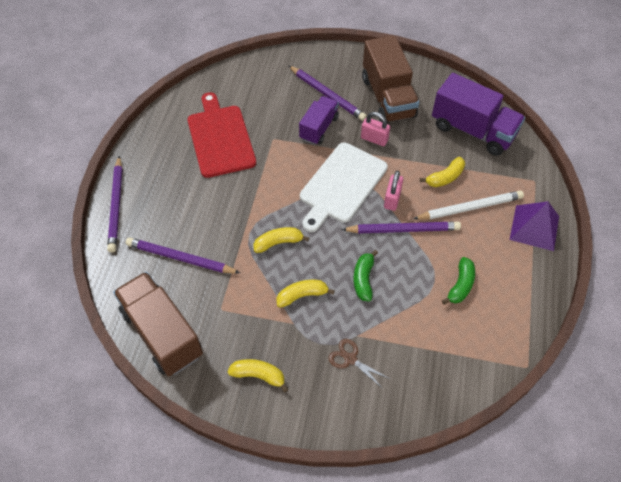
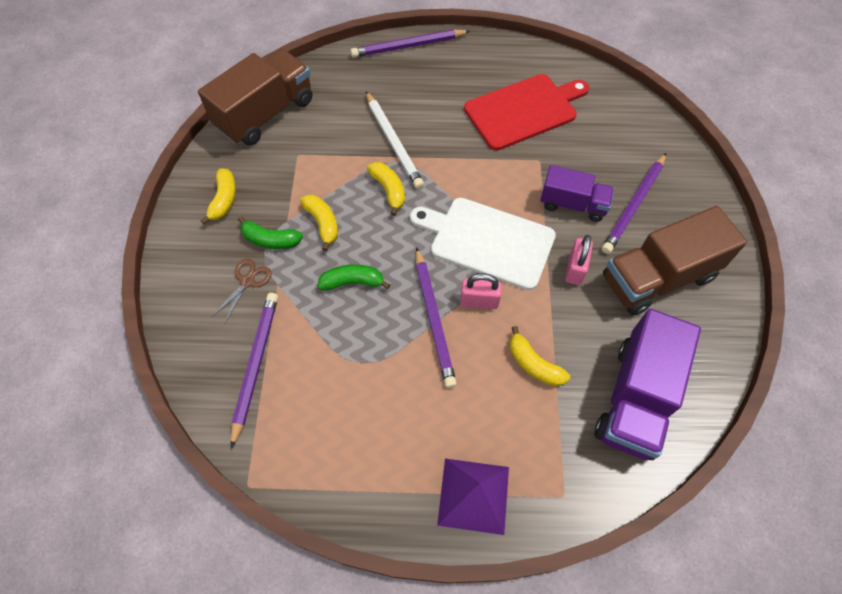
camera: 80 degrees right, 5 degrees up
(180, 258) = (354, 110): purple pencil -> purple pencil (255, 365)
(460, 285) = (360, 395): green banana -> green banana (271, 240)
(470, 208) = (488, 401): white pencil -> white pencil (393, 142)

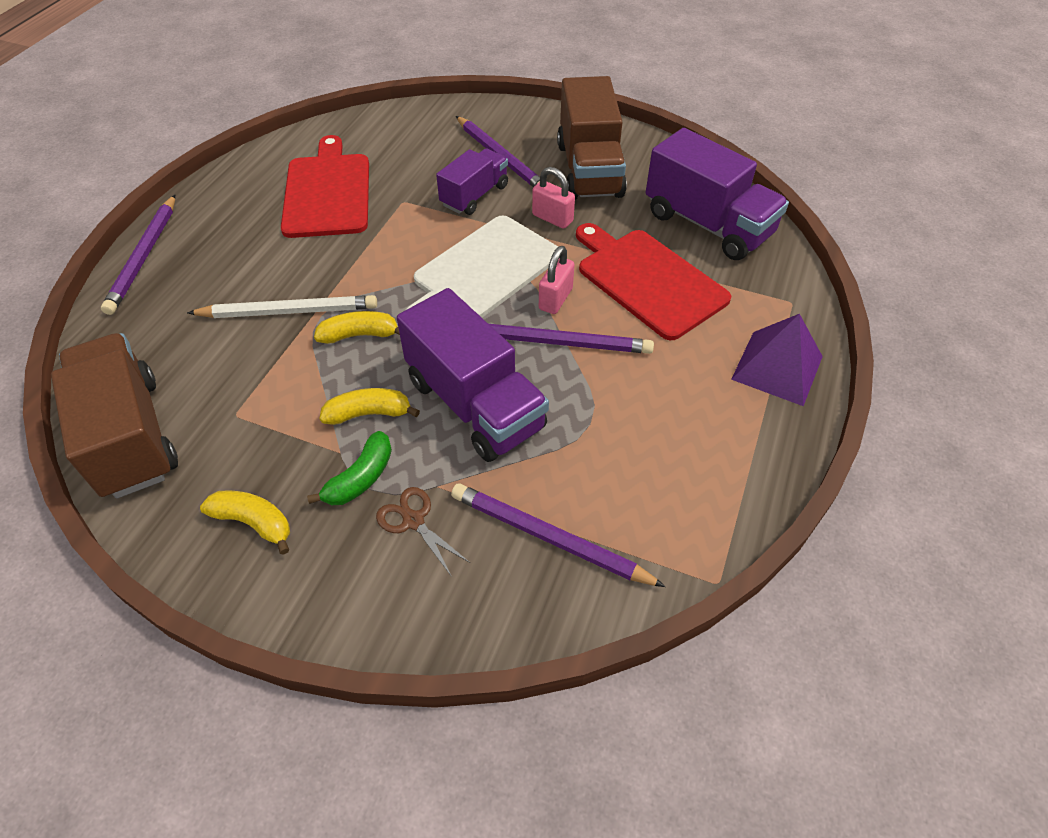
camera: 70 degrees left, 10 degrees down
(352, 282) = (475, 404): green banana -> purple truck
(534, 364) = (647, 280): yellow banana -> red cutting board

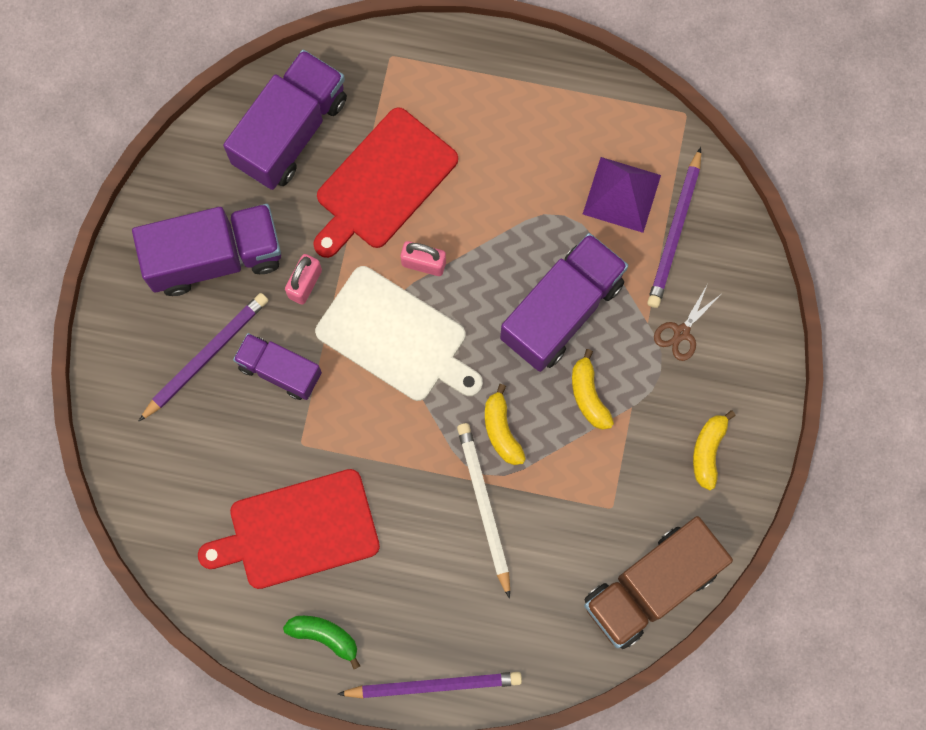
camera: 100 degrees left, 25 degrees up
(361, 478) = (652, 383): green banana -> green banana (324, 636)
(560, 342) = (478, 251): purple pencil -> none
(589, 170) = (215, 257): brown truck -> purple truck
(777, 367) = (474, 70): purple pyramid -> purple pyramid (622, 194)

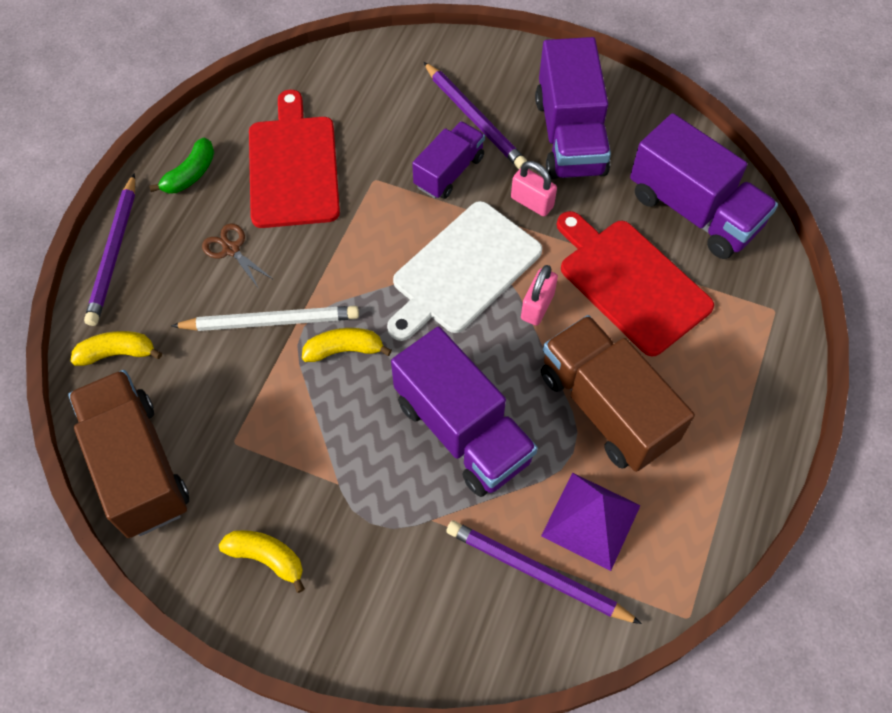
camera: 100 degrees right, 15 degrees down
(516, 192) = (606, 408): none -> brown truck
(588, 396) = (361, 441): yellow banana -> yellow banana (117, 353)
(681, 332) = (412, 556): brown scissors -> brown scissors (231, 249)

